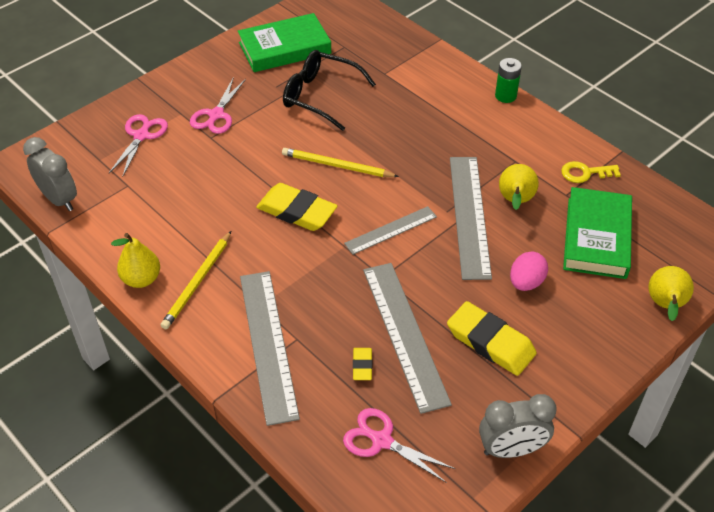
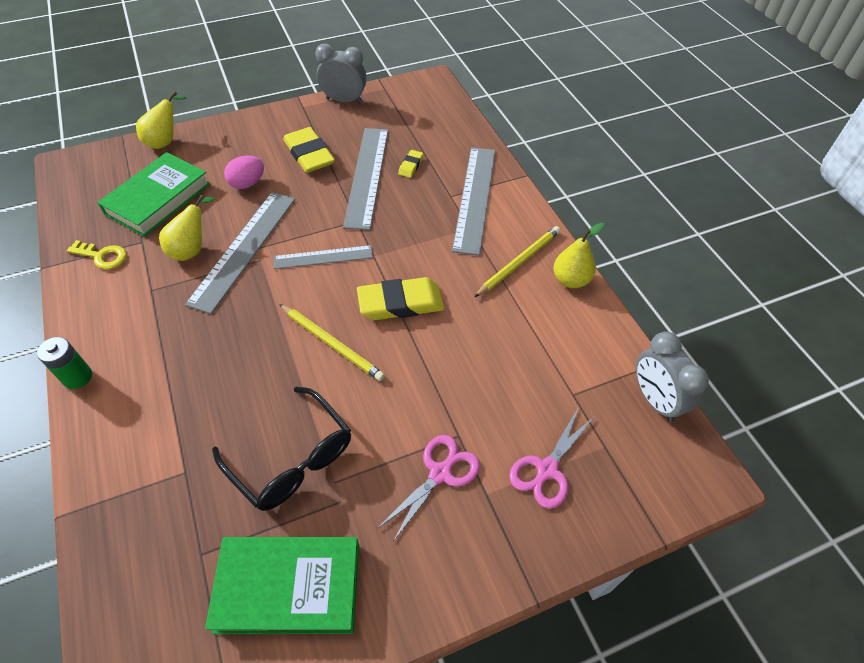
camera: 160 degrees left, 5 degrees up
(296, 211) = (400, 303): yellow eraser -> yellow eraser turned 60 degrees counterclockwise
(381, 440) = (422, 125): pink scissors -> none

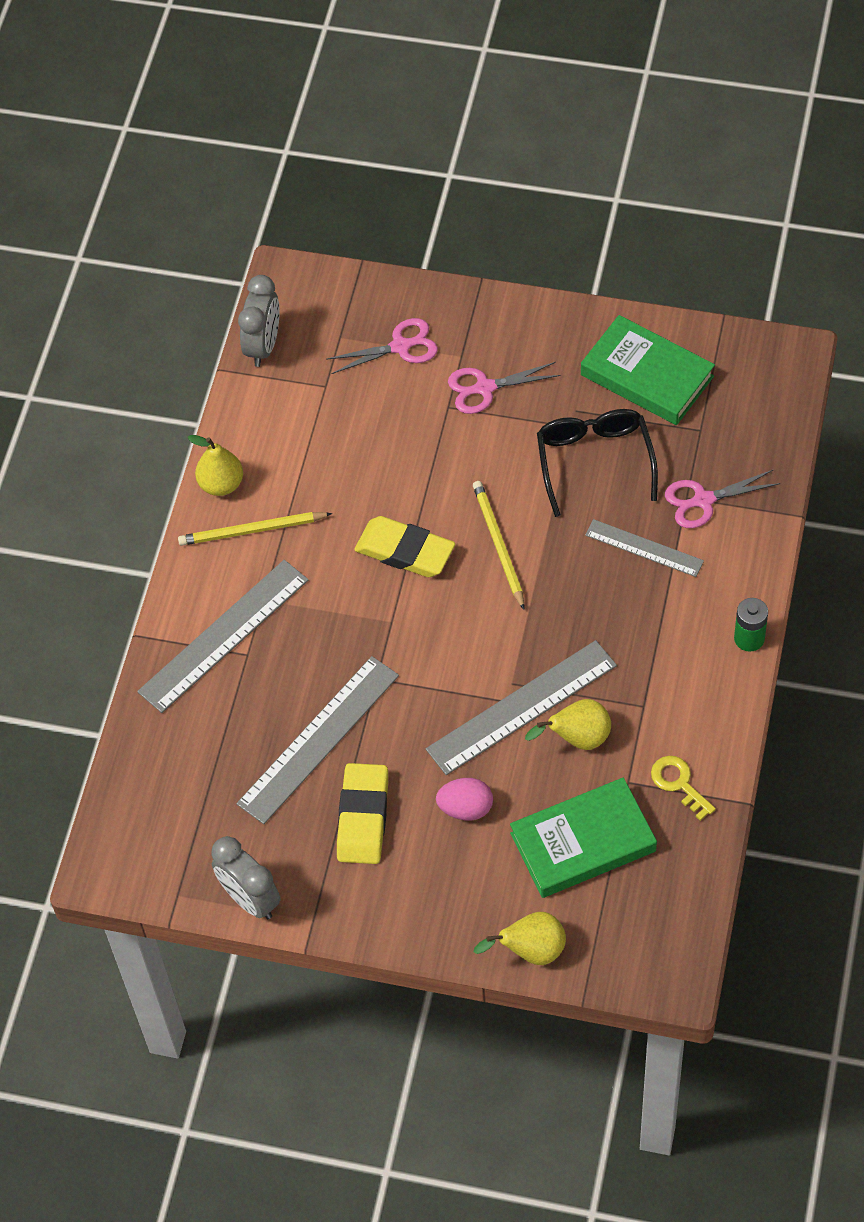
camera: 140 degrees left, 5 degrees up
(167, 477) = (703, 500): none -> pink scissors
(323, 257) = (444, 648): grey ruler -> grey ruler (644, 548)
(411, 166) = (255, 726): yellow eraser -> none

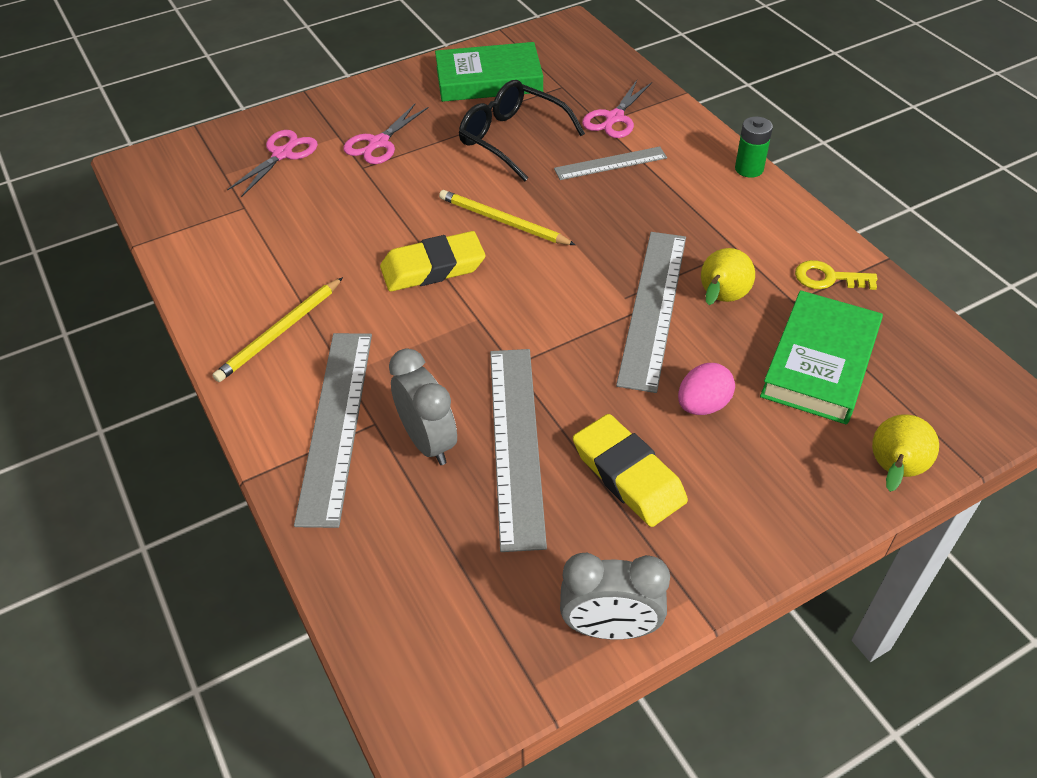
camera: 45 degrees left, 10 degrees down
(221, 484) = (215, 317): yellow pear -> none
(263, 346) = (160, 211): grey clock -> grey clock (428, 441)

